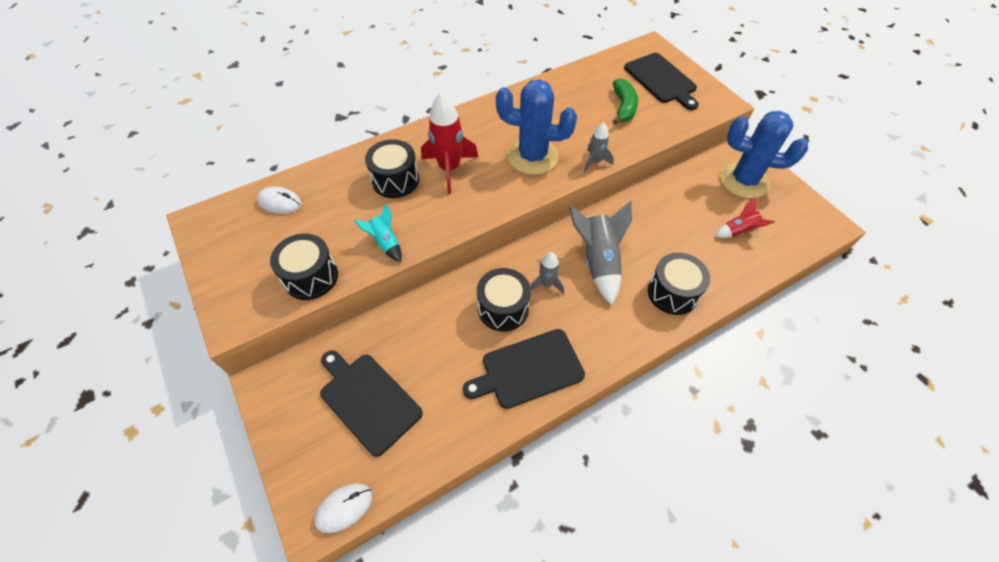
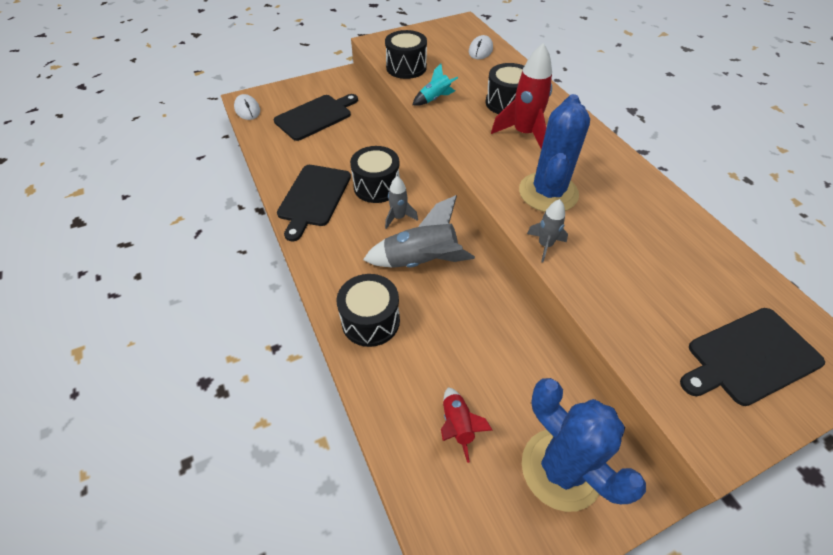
camera: 95 degrees right, 5 degrees down
(528, 369) = (313, 197): black cutting board -> black cutting board turned 150 degrees counterclockwise
(623, 107) = (662, 293): green banana -> none
(744, 181) = (561, 469): blue cactus -> blue cactus turned 60 degrees counterclockwise

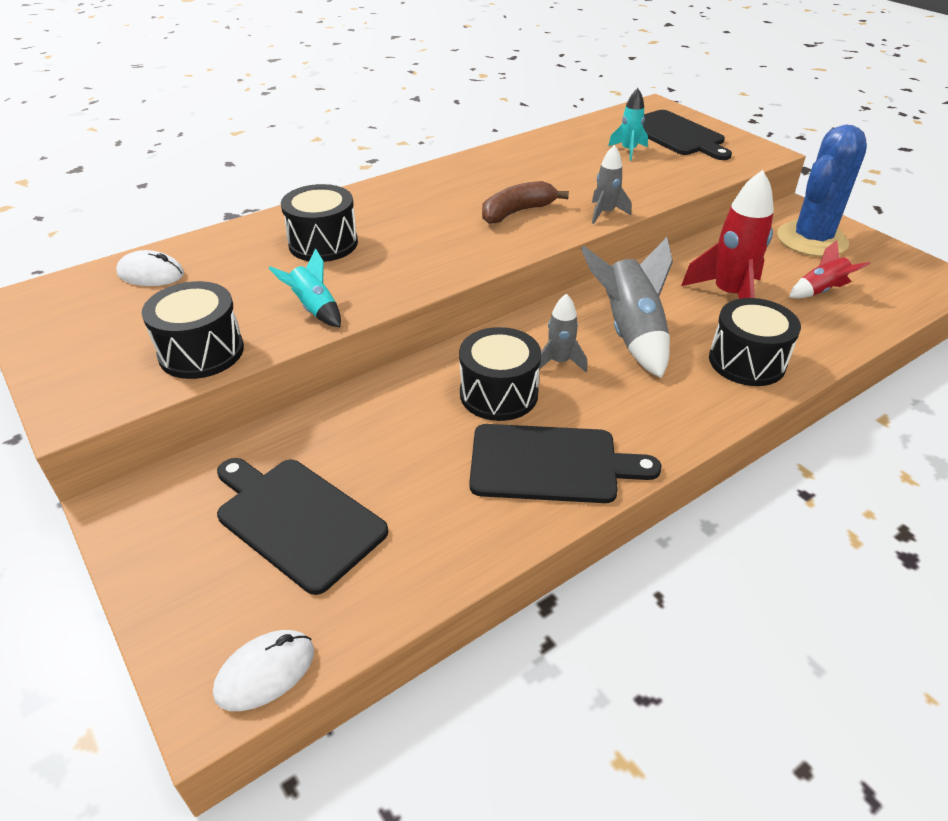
camera: 100 degrees left, 10 degrees down
(524, 134) = (401, 229): red rocket -> red rocket (728, 295)
(548, 192) = (517, 212): blue cactus -> brown banana
(689, 296) = (628, 151): none -> turquoise rocket

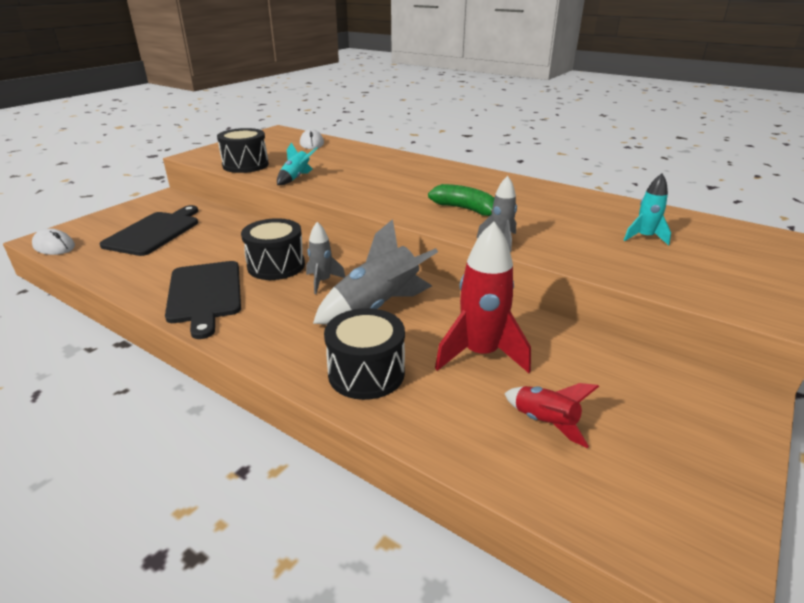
camera: 70 degrees right, 10 degrees down
(323, 243) = (370, 167): black drum -> none
(517, 212) = (466, 209): brown banana -> green banana
(676, 135) = (726, 257): black cutting board -> none
(811, 240) = (671, 412): blue cactus -> none

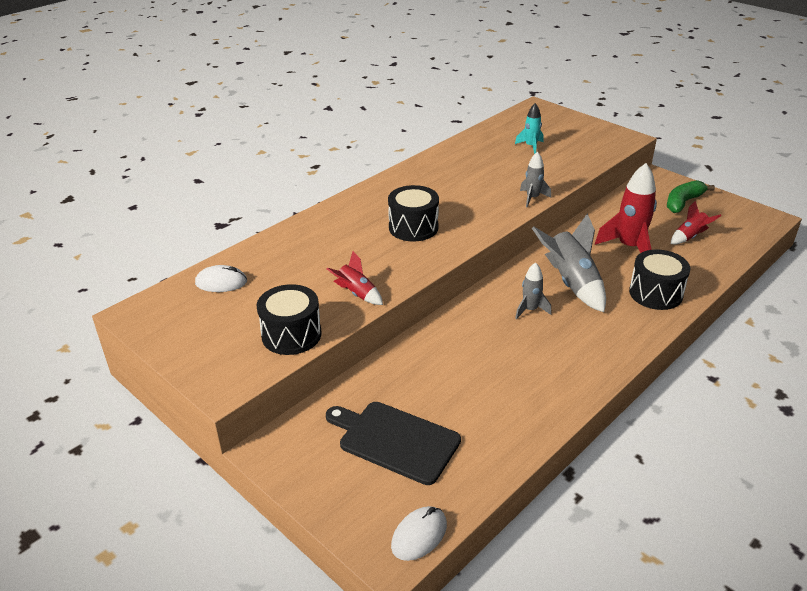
camera: 80 degrees left, 5 degrees up
(205, 294) = (550, 380): black cutting board -> none
(276, 265) = (497, 337): black drum -> black drum (413, 227)
(296, 178) = (357, 294): turquoise rocket -> red rocket
(466, 209) = (469, 204): green banana -> green banana (683, 202)

